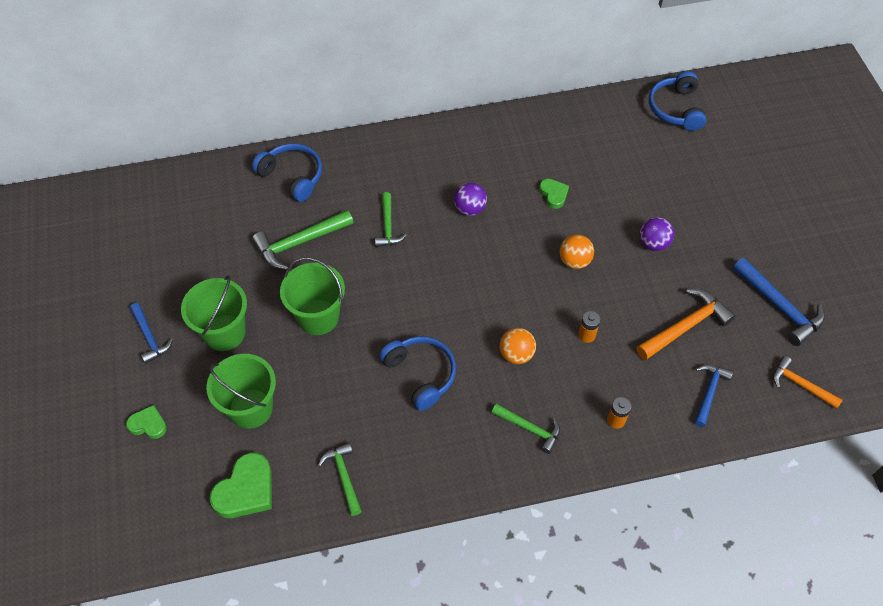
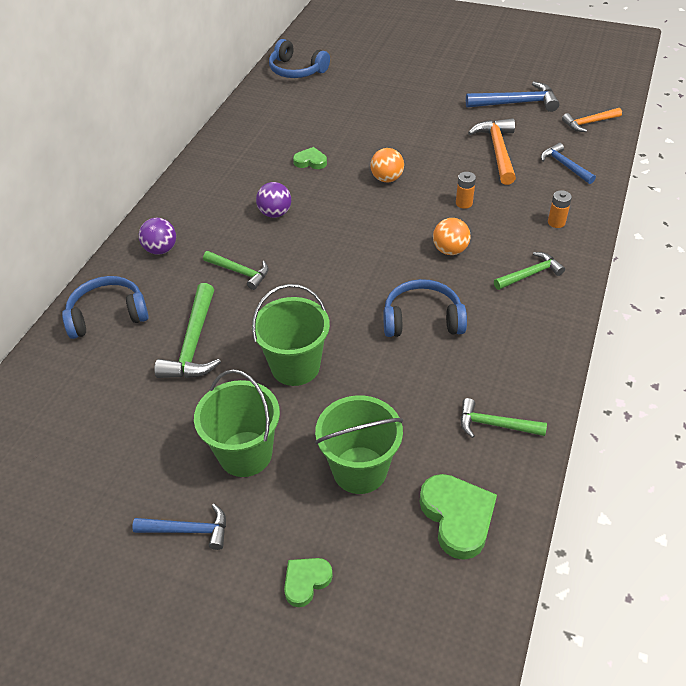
camera: 55 degrees left, 10 degrees down
(653, 243) = (408, 133): purple ball -> purple ball (161, 249)

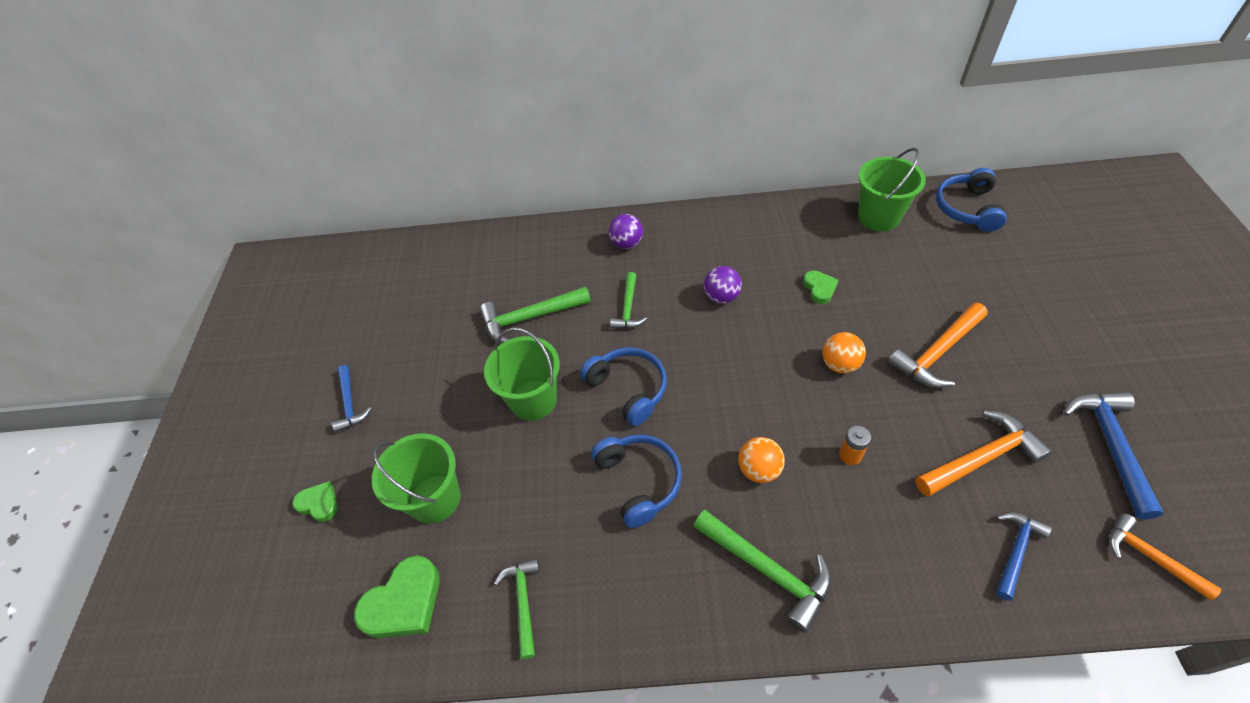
camera: 70 degrees right, 5 degrees up
(108, 315) = (537, 251): blue headphones -> blue headphones (628, 389)
(245, 454) = (428, 407): green bucket -> green bucket (878, 217)
(408, 134) = (937, 352): none -> orange hammer
(516, 103) = (1110, 446): blue hammer -> blue hammer turned 150 degrees counterclockwise
(530, 274) = (767, 570): green hammer -> green hammer, size x1.56
(556, 222) = (884, 574): orange battery -> none

